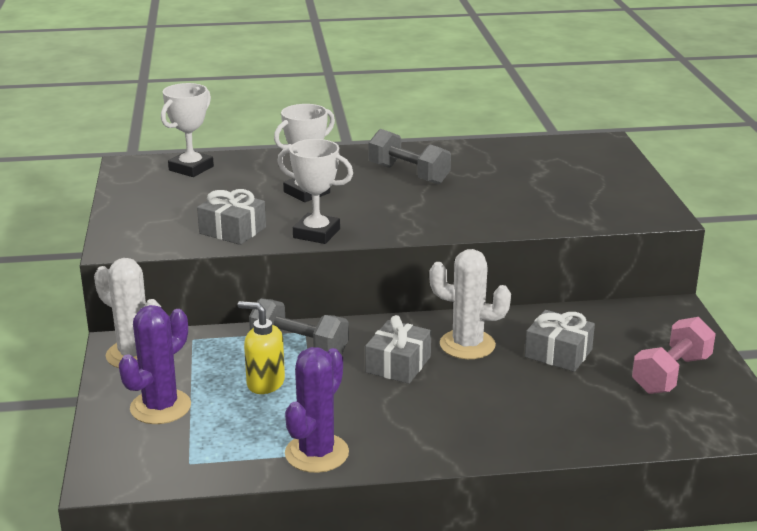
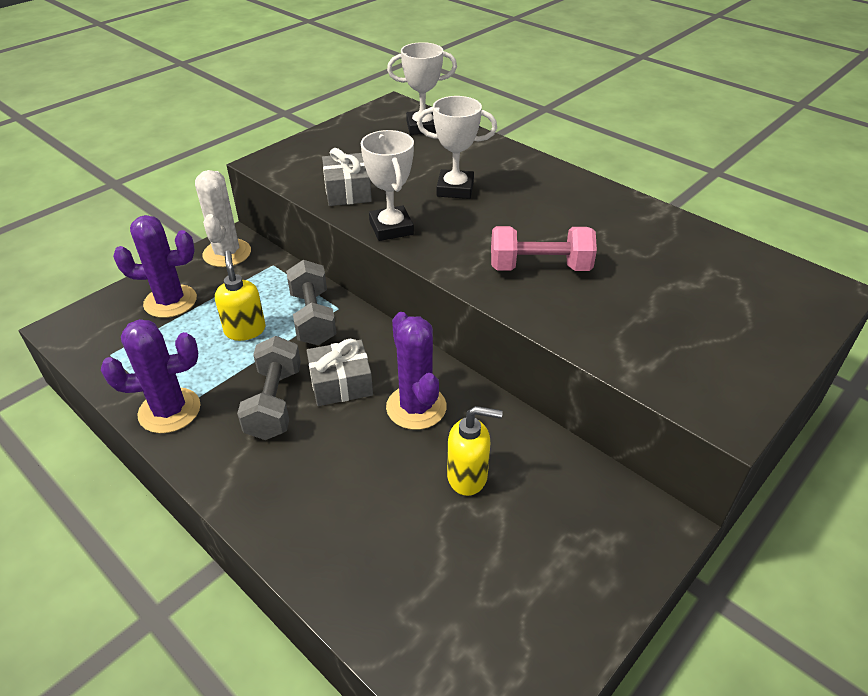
camera: 50 degrees right, 15 degrees up
(408, 174) = (563, 217): grey dumbbell -> grey dumbbell (274, 403)
(467, 345) = (416, 407): white cactus -> purple cactus
(558, 353) = (468, 477): grey gift -> yellow soap dispenser
(671, 374) = (524, 591): pink dumbbell -> pink dumbbell (539, 267)

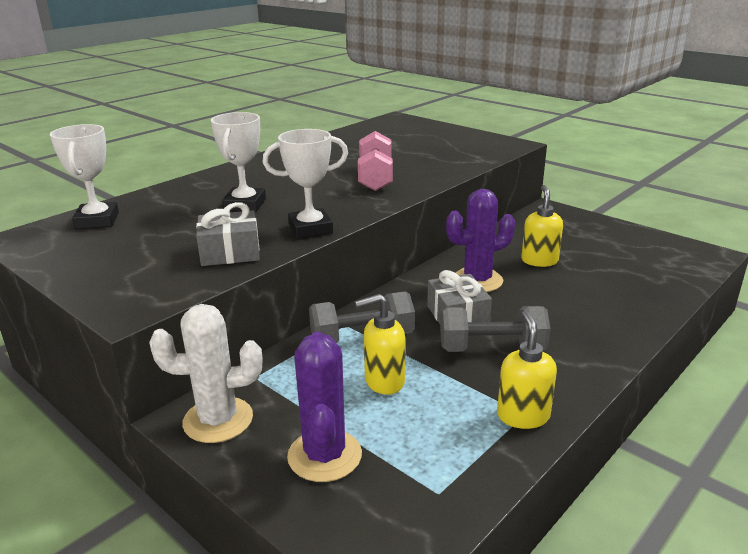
camera: 90 degrees left, 15 degrees down
(169, 410) = (523, 416): purple cactus -> yellow soap dispenser

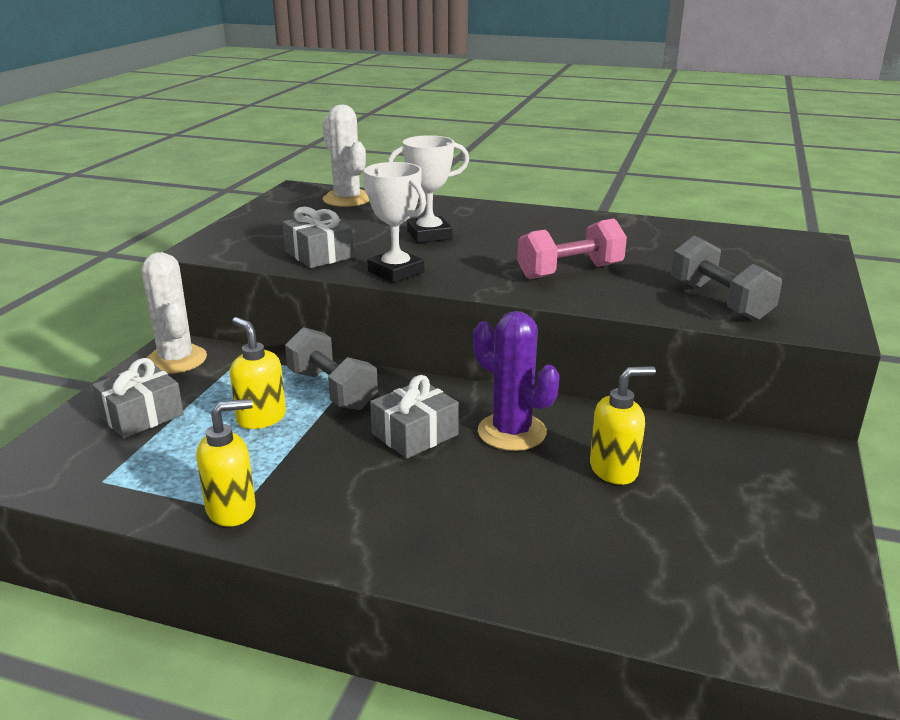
camera: 65 degrees right, 0 degrees up
(97, 220) = (347, 199): white trophy -> white cactus
(324, 455) = (141, 415): purple cactus -> grey gift
(491, 349) = (355, 469): grey dumbbell -> grey dumbbell (719, 301)

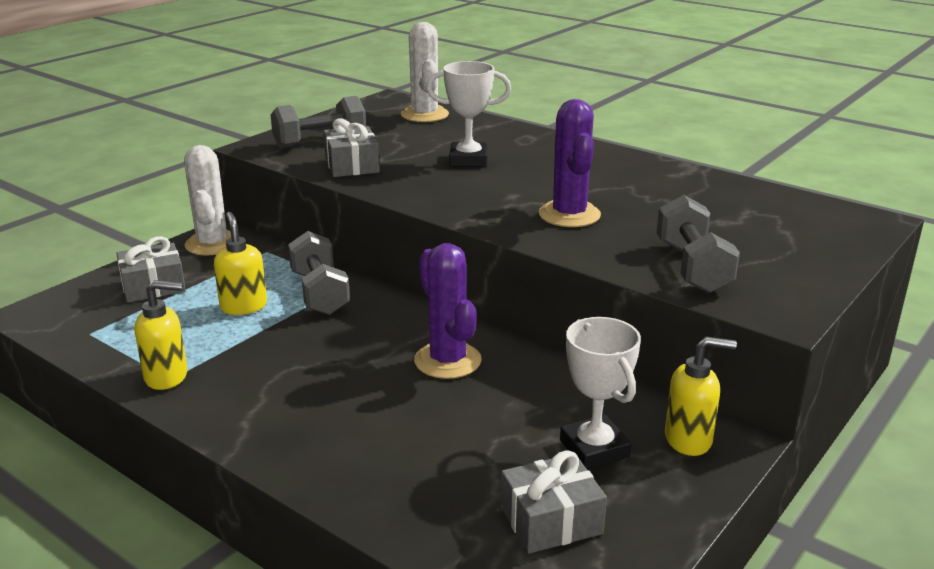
camera: 20 degrees right, 0 degrees up
(264, 236) = (320, 142): none -> grey dumbbell
(396, 272) = (405, 191): white trophy -> white trophy (594, 449)
(415, 434) = (360, 345): grey gift -> grey gift (551, 520)
(570, 271) = (569, 215): pink dumbbell -> purple cactus
(614, 470) = (514, 414): yellow soap dispenser -> yellow soap dispenser (689, 440)

